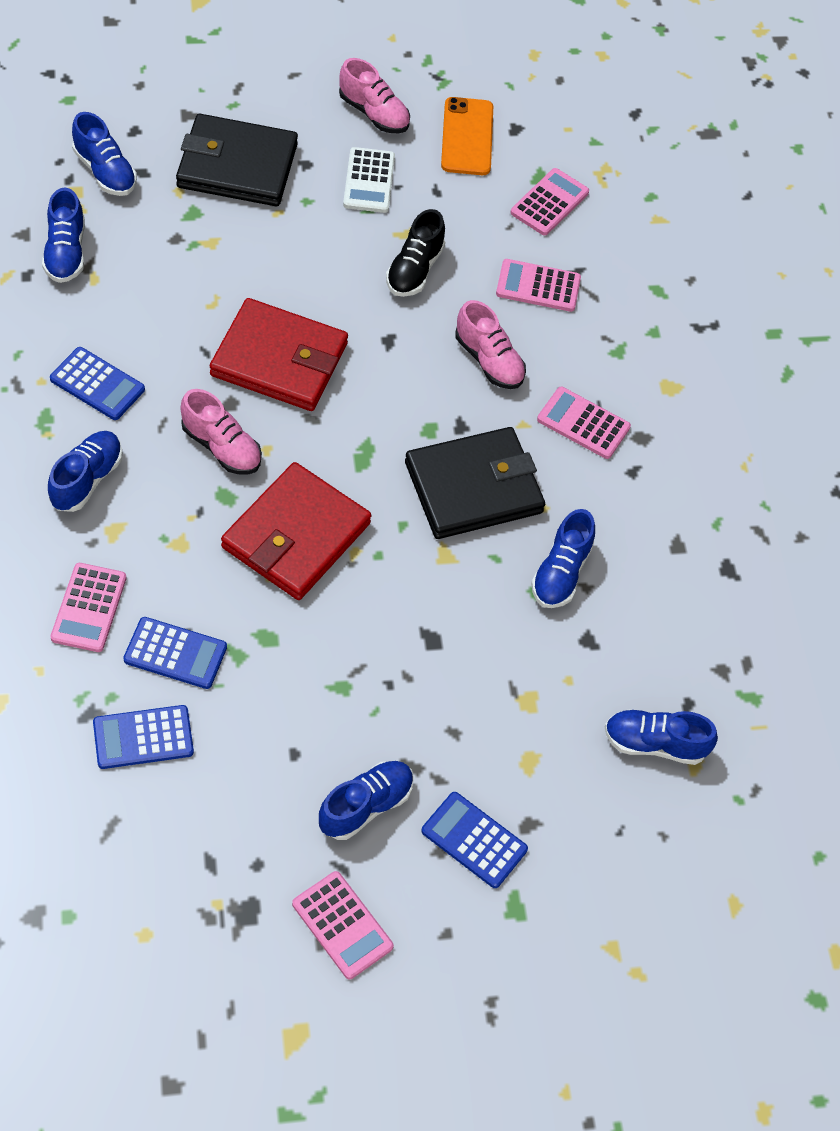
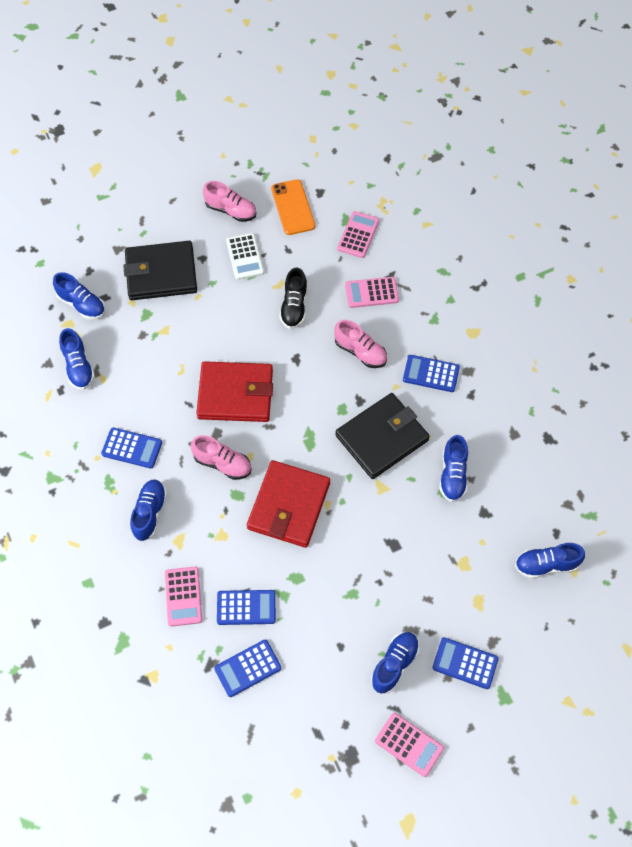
camera: 10 degrees left, 5 degrees up
(583, 423) = (431, 374): pink calculator -> blue calculator

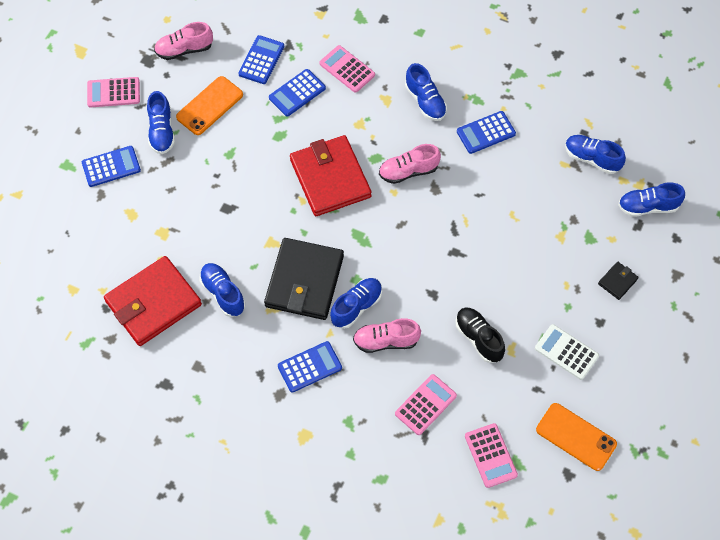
camera: 140 degrees right, 0 degrees up
(161, 273) = (617, 281): black wallet -> black wallet, size x0.42
(231, 210) = (626, 388): pink shoe -> pink shoe (184, 49)
(235, 394) = (451, 229): red wallet -> red wallet (153, 303)
(332, 657) = (209, 106): none -> orange phone
(546, 565) = (97, 277): blue shoe -> blue shoe (356, 307)

